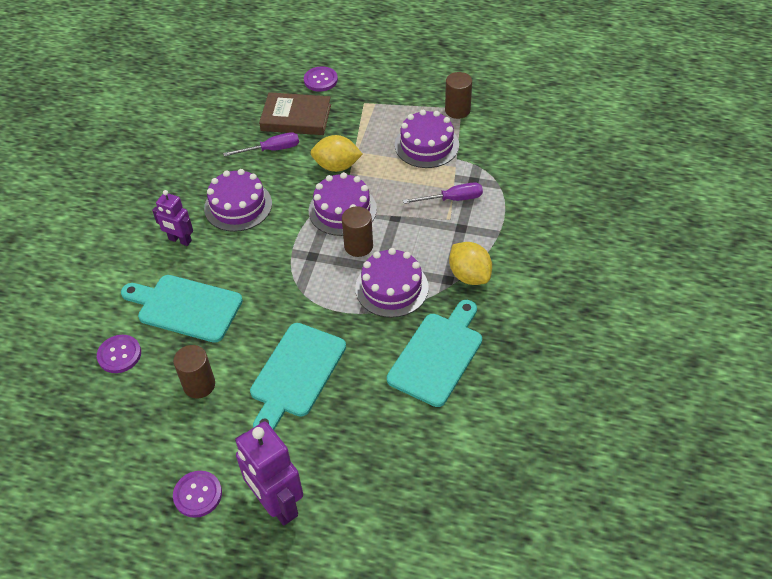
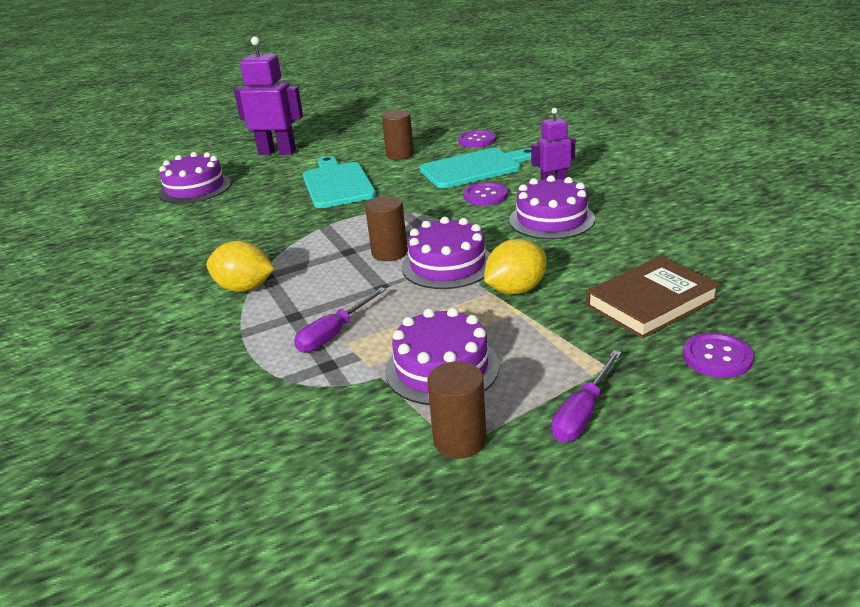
camera: 140 degrees right, 20 degrees down
(198, 495) = (332, 136): purple button -> purple button (485, 196)
(272, 150) = (611, 265): purple screwdriver -> purple screwdriver (582, 413)
(391, 288) = (318, 247): purple cake -> purple cake (195, 188)
(438, 355) = (227, 236): turquoise cutting board -> none

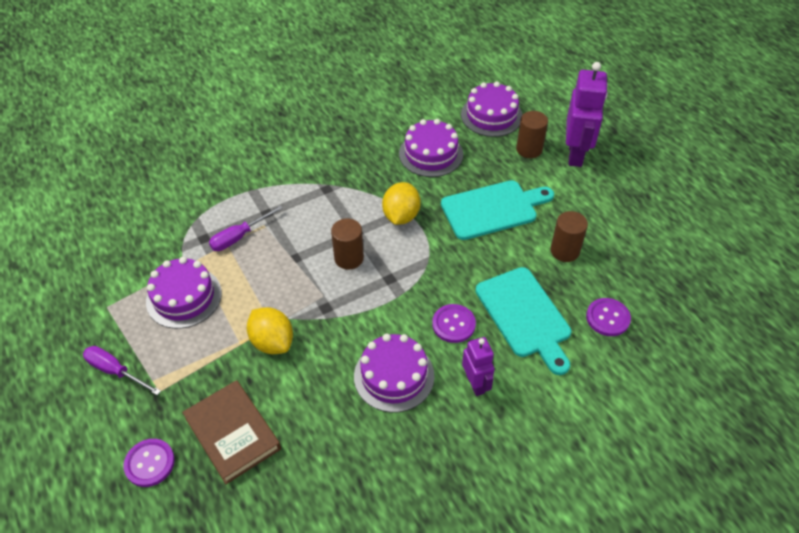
camera: 85 degrees right, 20 degrees up
(245, 288) = (310, 180): yellow lemon -> yellow lemon (401, 216)
(334, 334) = (239, 237): purple screwdriver -> purple screwdriver turned 75 degrees counterclockwise
(447, 265) = (321, 297): purple cake -> purple cake (431, 154)
(460, 440) = (112, 307): brown cylinder -> brown cylinder (529, 149)

